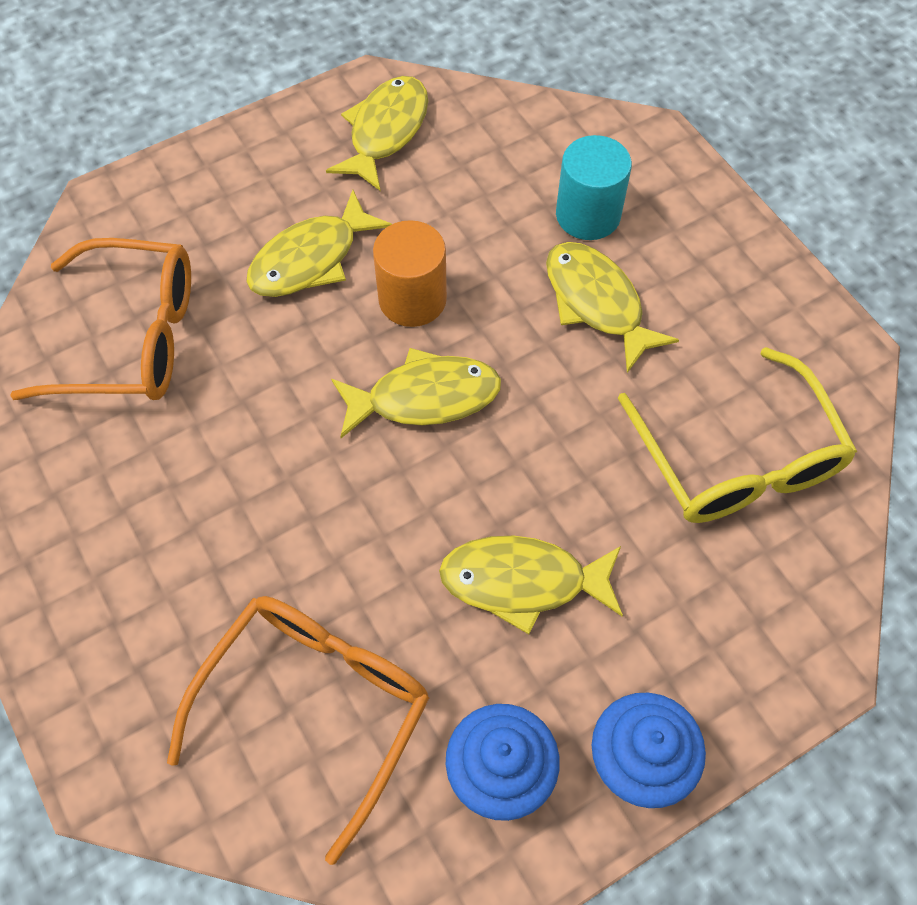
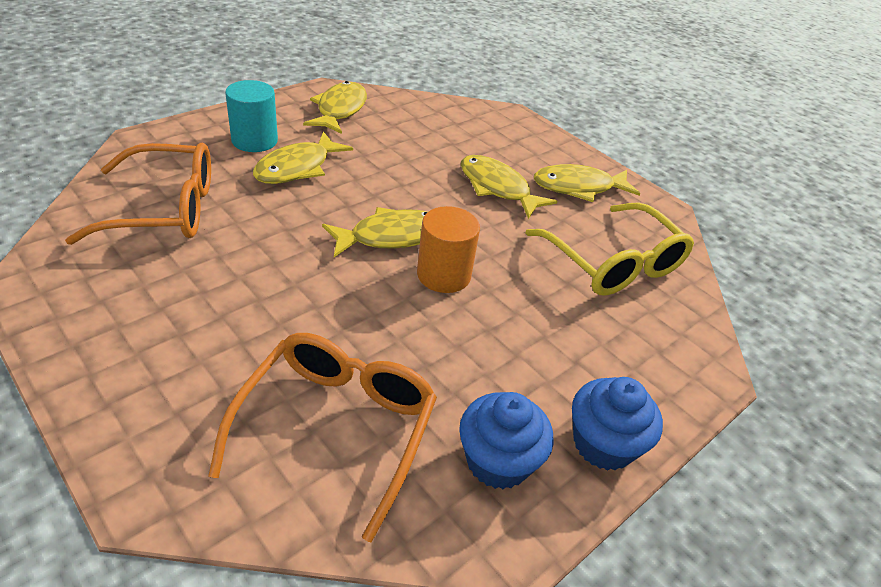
camera: 15 degrees left, 20 degrees down
(412, 299) = (372, 187): orange cylinder -> orange cylinder (443, 275)
(523, 581) = (485, 337): yellow fish -> yellow fish (578, 187)
(588, 215) = (480, 147): turquoise cylinder -> turquoise cylinder (254, 140)

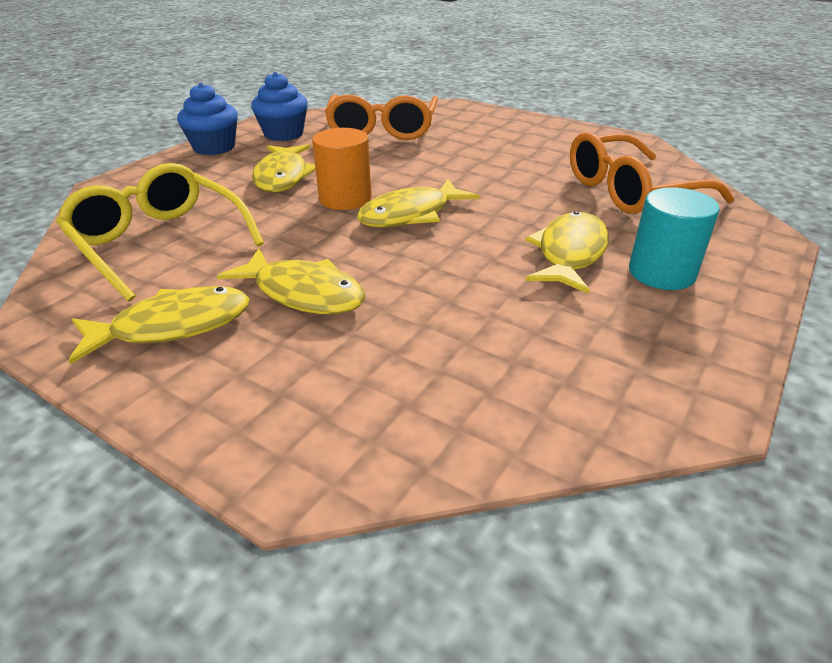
camera: 170 degrees right, 5 degrees down
(340, 110) = (625, 364): yellow fish -> yellow fish (283, 177)

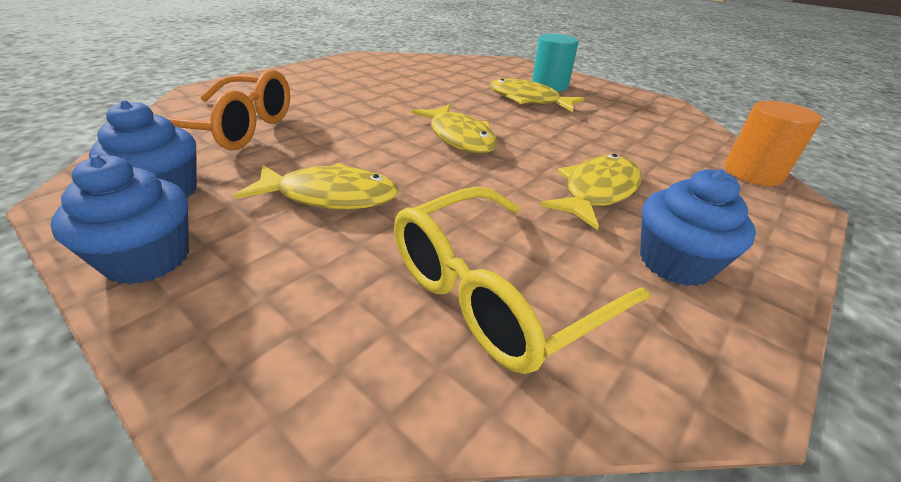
camera: 85 degrees left, 0 degrees up
(173, 326) = (674, 263): yellow fish -> blue cupcake
(345, 199) = (414, 162): orange cylinder -> orange cylinder (752, 173)
(630, 191) = (444, 72): orange glasses -> none

